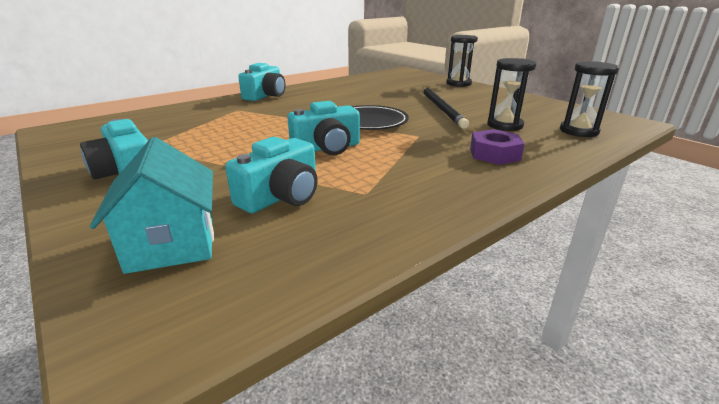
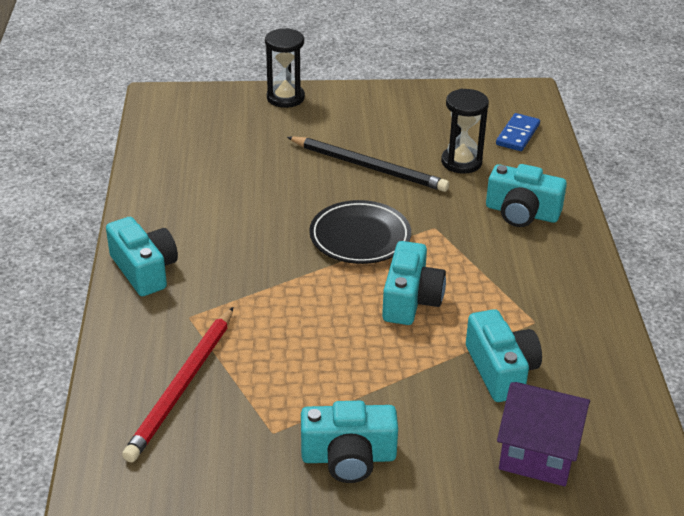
camera: 55 degrees left, 10 degrees up
(172, 244) = (538, 453): turquoise house -> purple house
(174, 121) = (183, 386): none -> red pencil
(494, 154) = (522, 213): purple nut -> turquoise camera
(579, 131) = (517, 135): black hourglass -> blue domino

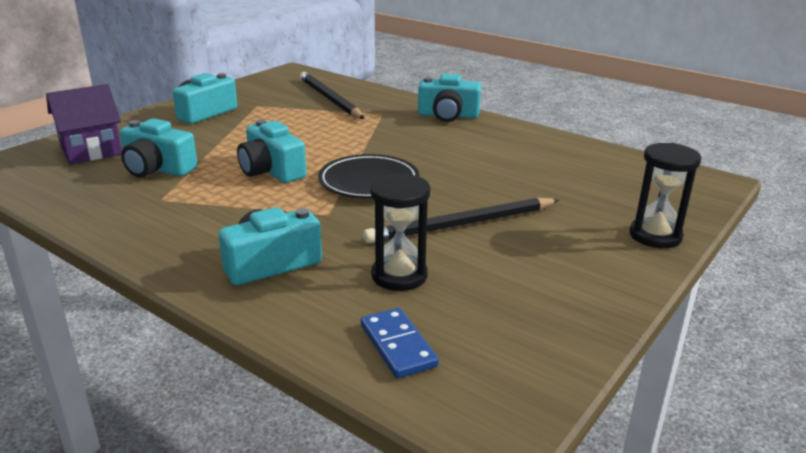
camera: 130 degrees right, 10 degrees down
(183, 386) = (330, 99): red pencil -> black pencil

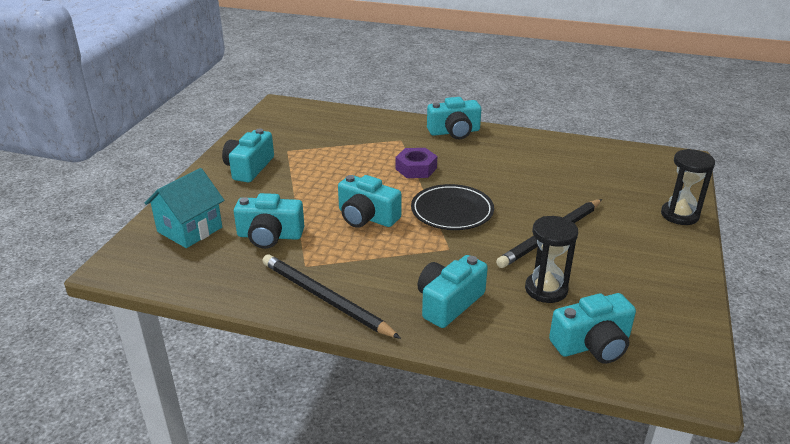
camera: 20 degrees left, 5 degrees up
(91, 150) = (189, 229): purple house -> turquoise house
(330, 99) = (343, 131): black pencil -> black pencil (325, 299)
(371, 139) = (416, 168): none -> purple nut
(398, 345) = (592, 344): blue domino -> turquoise camera

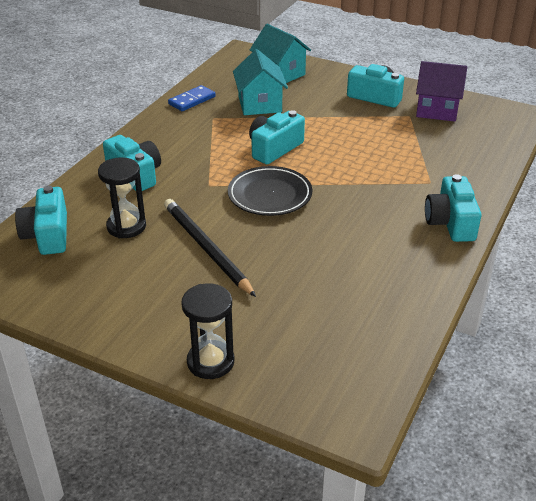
camera: 100 degrees right, 5 degrees up
(261, 289) = (192, 100): none -> blue domino
(270, 236) = (260, 104): turquoise camera -> turquoise house
(275, 138) = (437, 110): none -> purple house
(325, 299) = (168, 124): black pencil -> none
(416, 168) = (361, 184): purple nut -> none

